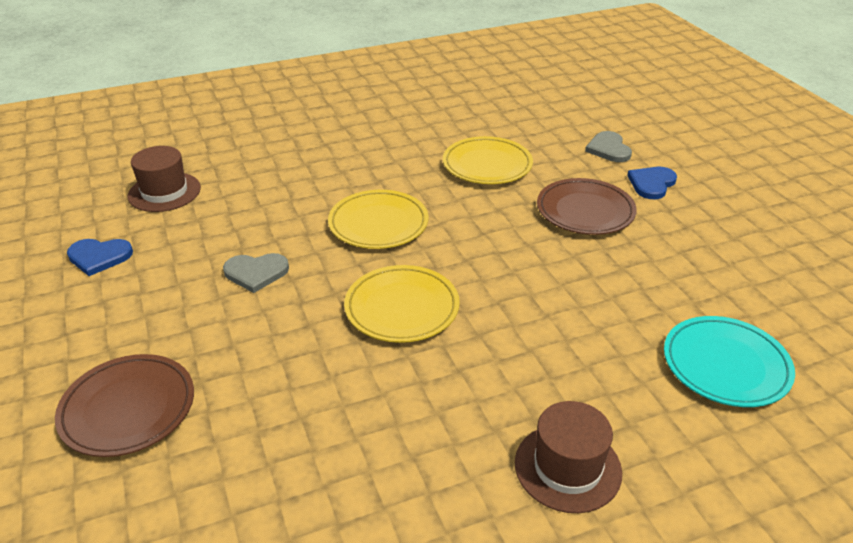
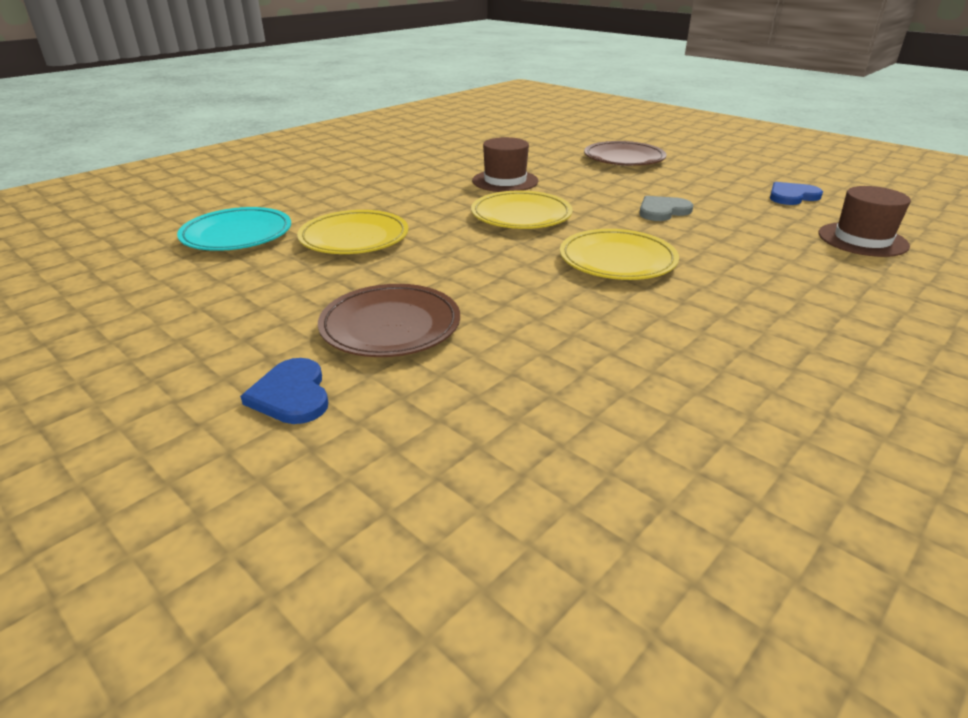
camera: 155 degrees right, 5 degrees down
(487, 165) = (570, 359): yellow plate -> yellow plate (354, 238)
(567, 467) = (356, 182): brown hat -> brown hat (505, 181)
(608, 149) = (379, 454): grey heart -> none
(651, 184) = (291, 395): blue heart -> blue heart turned 150 degrees clockwise

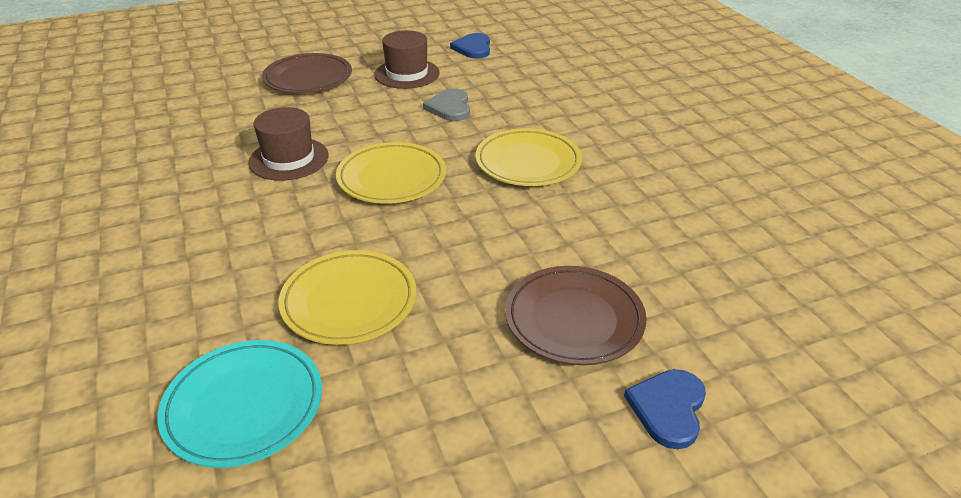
camera: 65 degrees left, 5 degrees up
(291, 395) = (668, 408): blue heart -> blue heart turned 105 degrees clockwise
(862, 239) = (566, 59): brown hat -> brown hat (407, 74)

